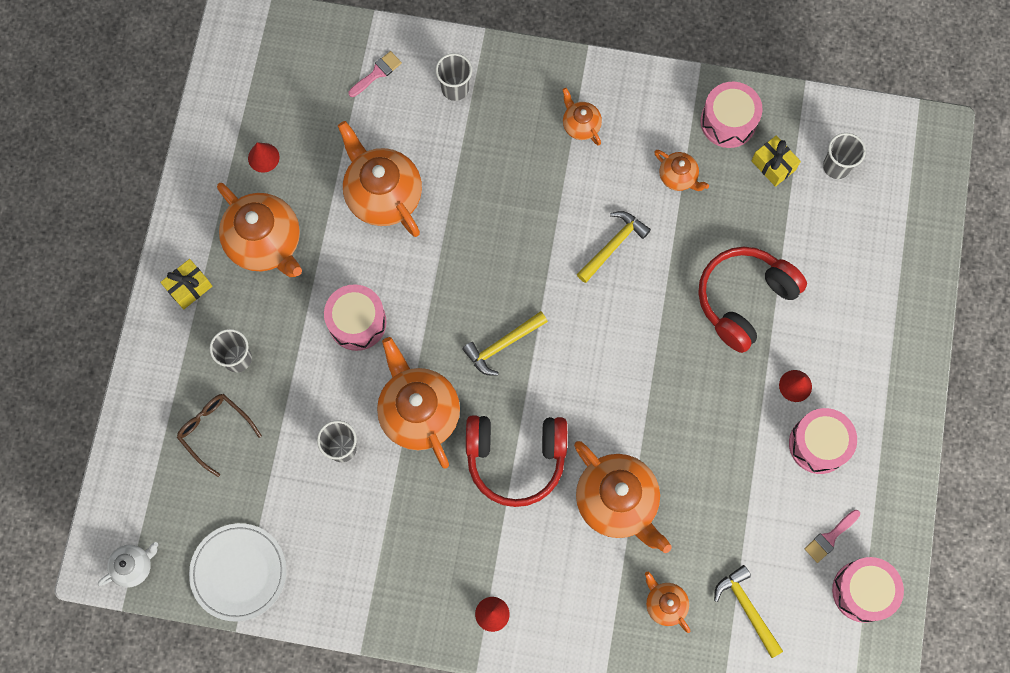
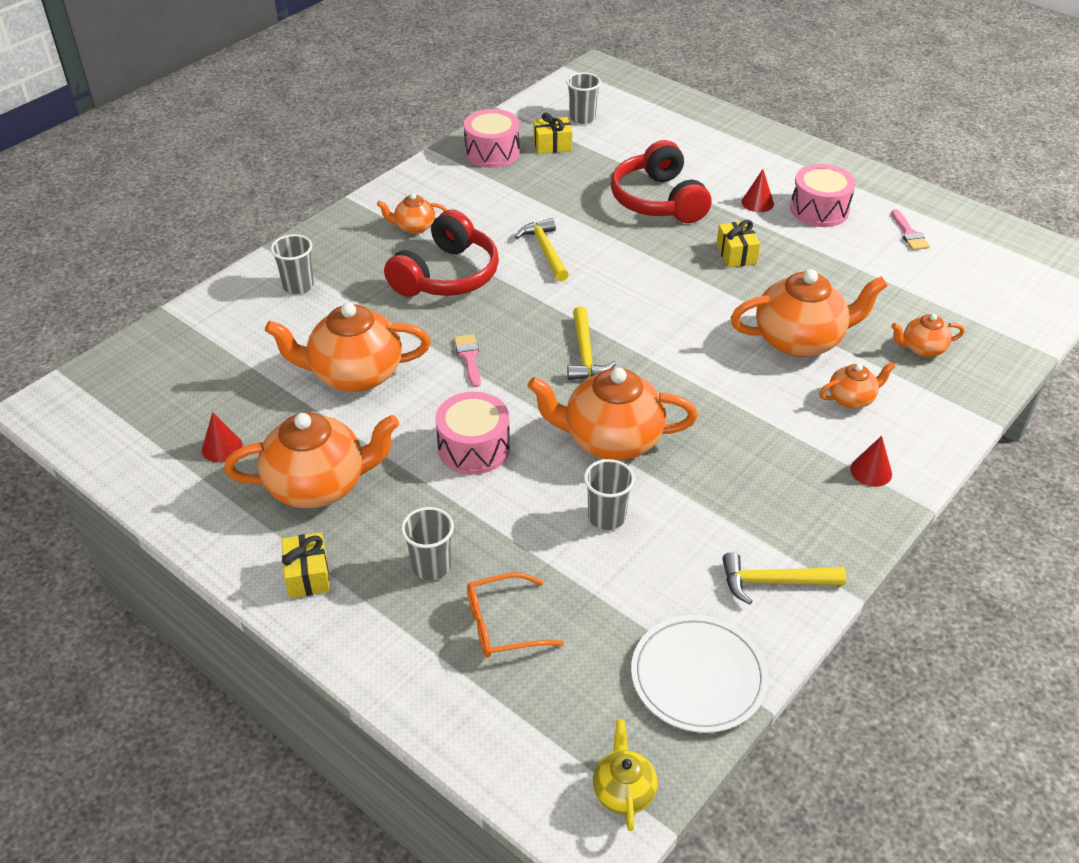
camera: 60 degrees left, 30 degrees down
(134, 566) = (623, 791): white teapot -> yellow teapot
(215, 430) = (502, 624): brown glasses -> orange glasses
(377, 73) = (225, 329): pink brush -> pink brush (469, 357)
(515, 459) = (711, 390): red headphones -> red headphones (447, 275)
(678, 177) = (516, 194): orange teapot -> orange teapot (851, 398)
(704, 401) = (736, 254): none -> yellow gift
(747, 608) = (952, 301): yellow hammer -> yellow hammer (774, 582)
(862, 591) = (968, 234): pink drum -> none

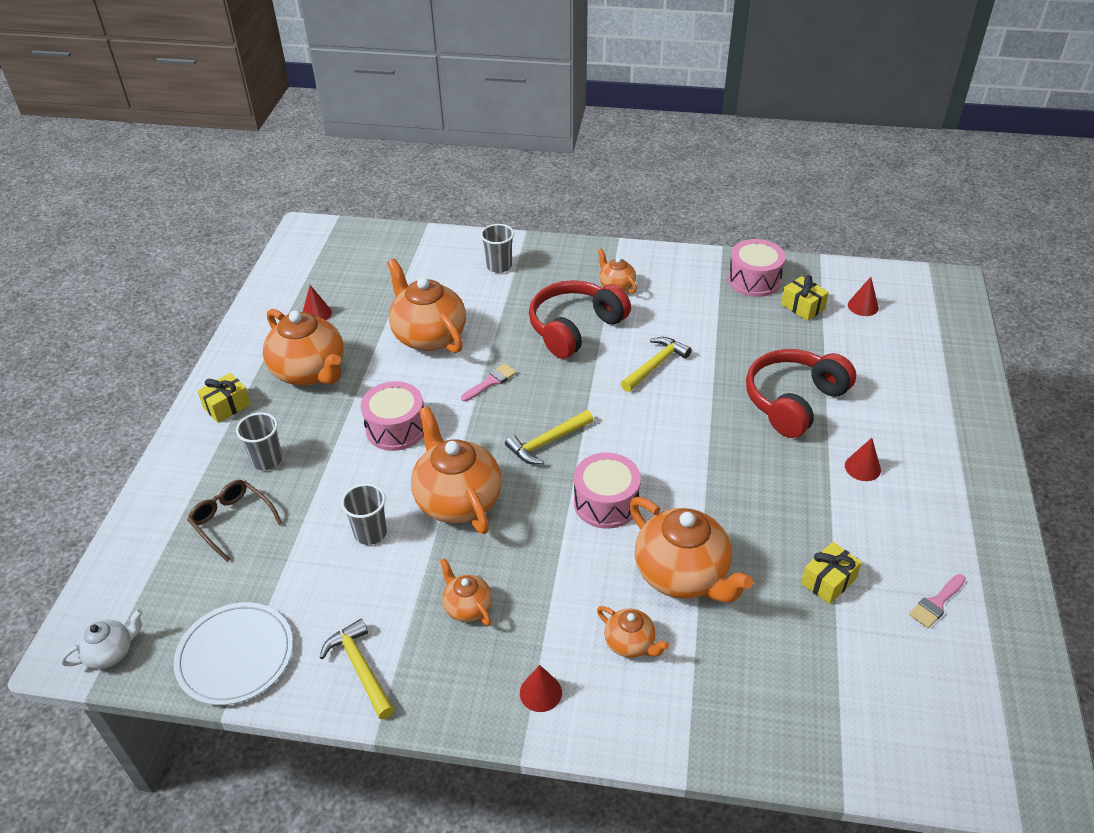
camera: 60 degrees right, 0 degrees up
(447, 275) = (575, 328): red headphones -> red headphones turned 135 degrees clockwise
(502, 624) = (232, 521): orange glasses -> brown glasses
(582, 118) = (863, 306): grey cup -> red cone
(623, 791) = (110, 652): yellow teapot -> white teapot
(736, 254) = (767, 483): yellow gift -> yellow gift (828, 581)
(819, 210) = (900, 517): pink drum -> pink drum (606, 503)
(922, 348) = (752, 676): orange teapot -> orange teapot (467, 607)

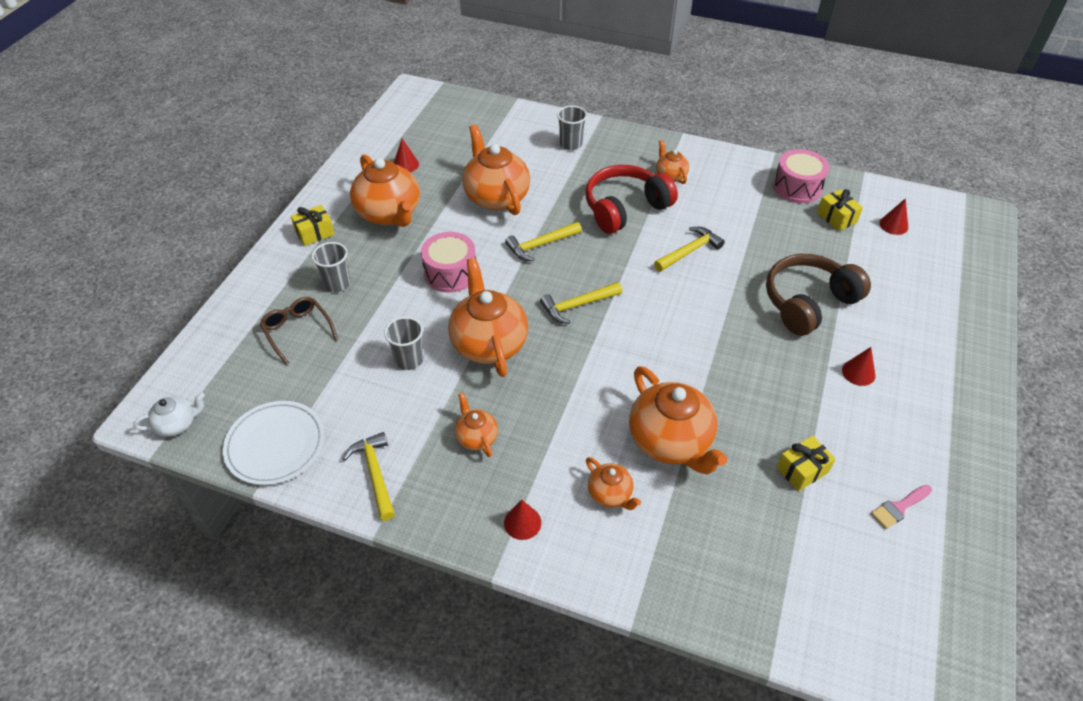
camera: 10 degrees right, 5 degrees up
(491, 382) = (541, 245): pink brush -> yellow hammer
(606, 503) = (617, 366): pink drum -> none
(793, 401) = (808, 302): red headphones -> brown headphones

